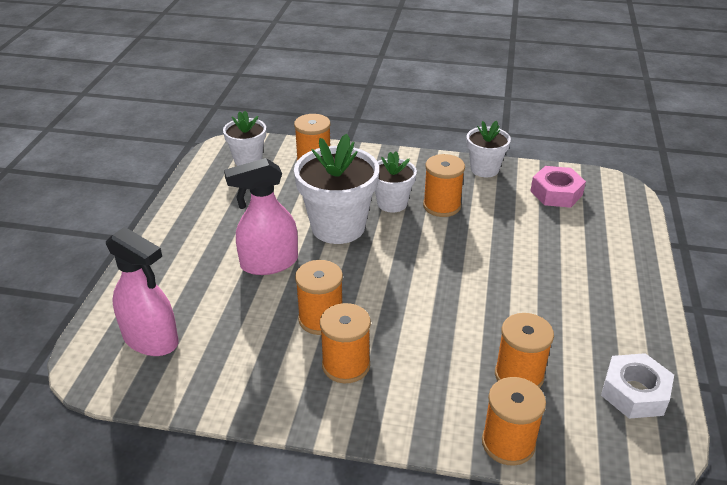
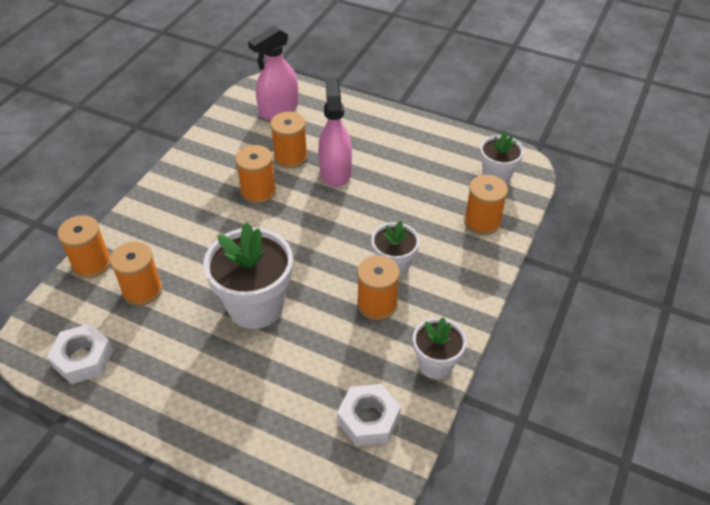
camera: 105 degrees right, 10 degrees up
(338, 227) = (369, 221): white flower pot -> white flower pot (255, 306)
(346, 365) = (206, 196): orange spool -> orange spool (290, 157)
(556, 193) = (368, 419): pink nut -> white nut

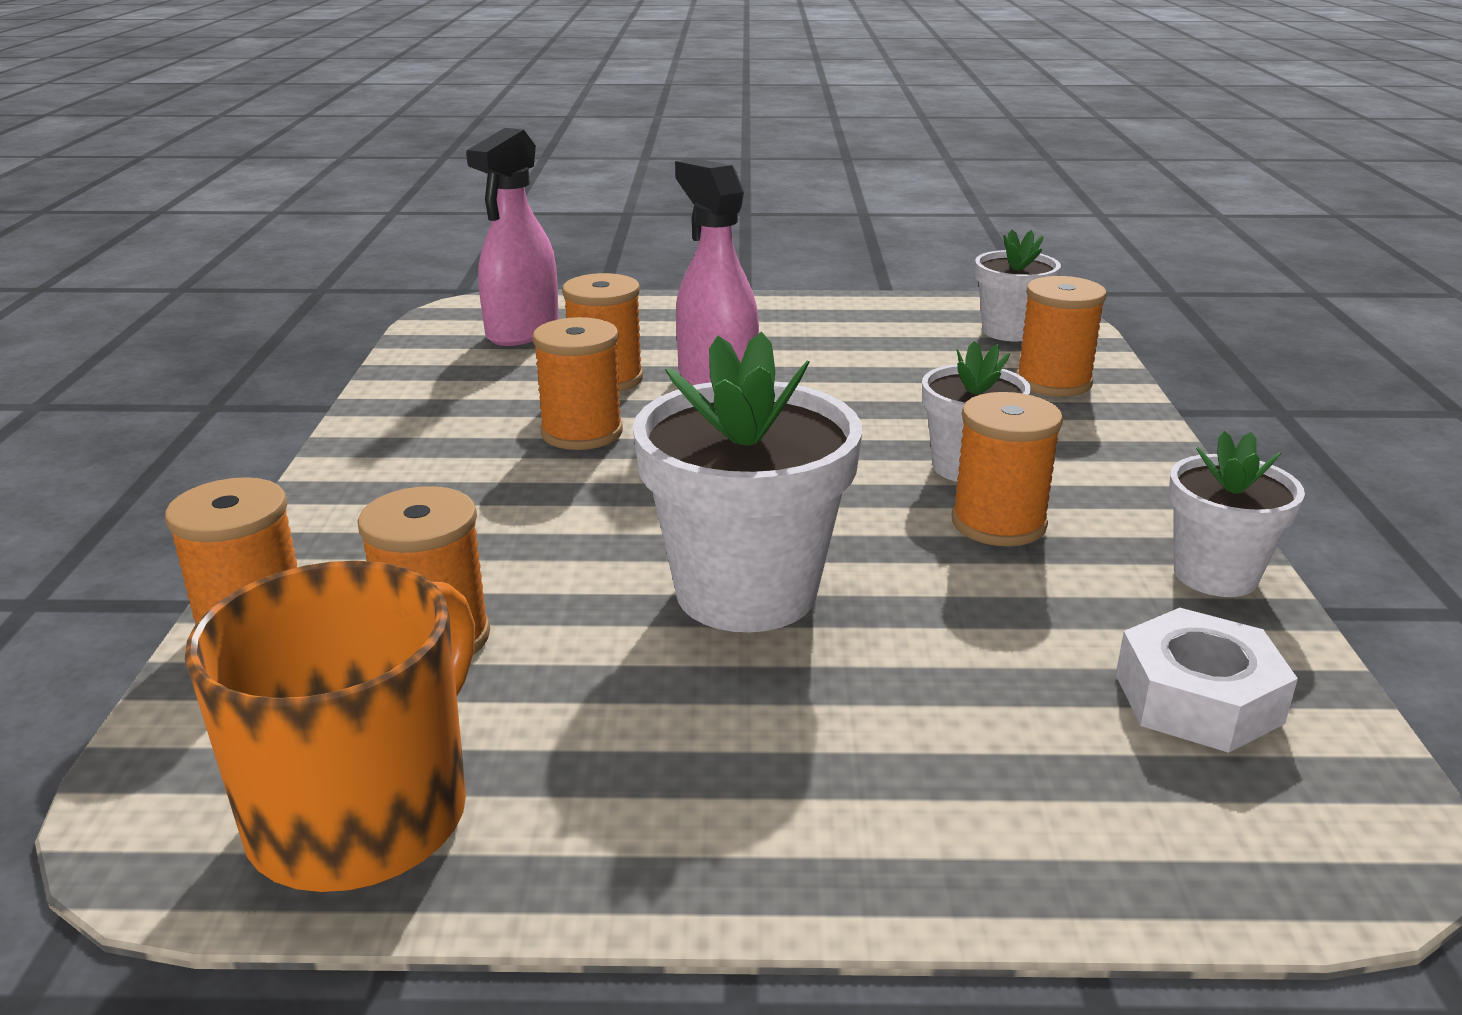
camera: 25 degrees left, 20 degrees down
(83, 358) = (363, 813): white nut -> orange mug

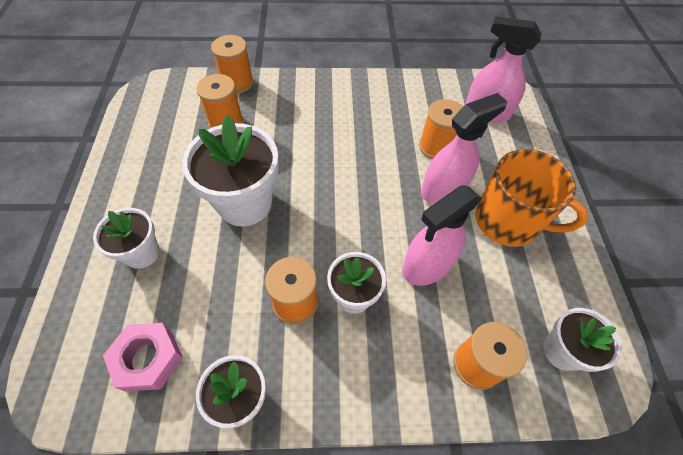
camera: 85 degrees right, 30 degrees up
(363, 813) = (146, 122): orange mug -> orange mug (508, 221)
(582, 433) = (377, 144): orange spool -> none
(887, 404) = (427, 265): none -> pink spray bottle
(919, 747) = (142, 253): none -> white flower pot
(1197, 698) = (148, 359): white nut -> pink nut

